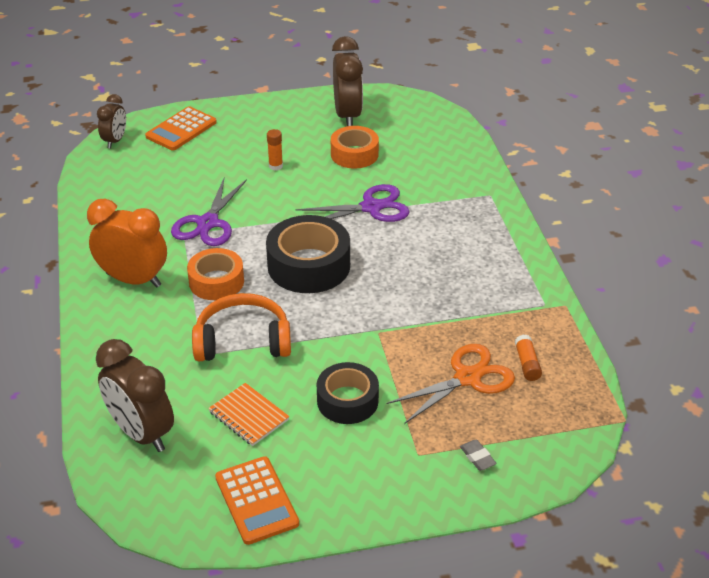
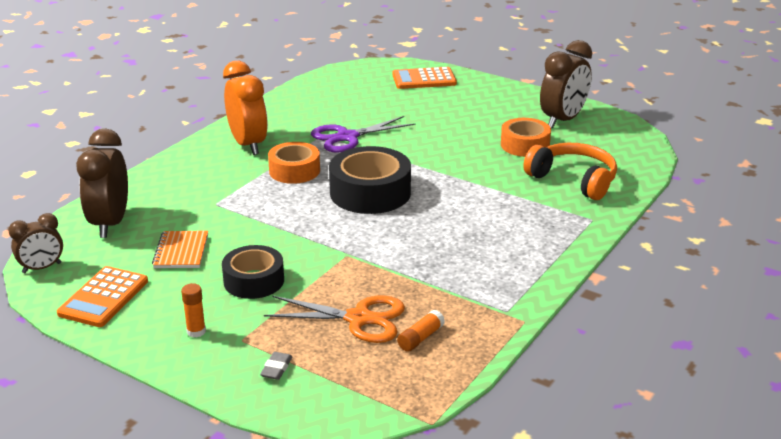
camera: 45 degrees right, 10 degrees down
(115, 141) = (370, 68): brown clock -> brown clock (42, 268)
(243, 341) = (251, 210): orange headphones -> orange headphones (573, 180)
(275, 166) = (452, 126): orange glue stick -> orange glue stick (196, 331)
(371, 207) = (478, 182): purple scissors -> none

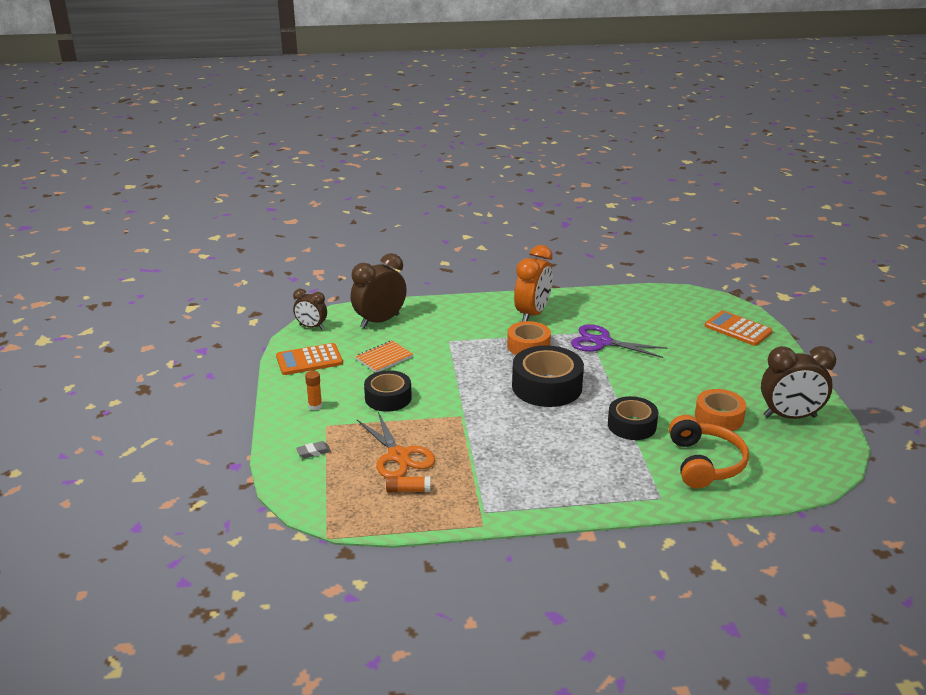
camera: 50 degrees right, 0 degrees up
(483, 184) = (631, 425): none -> black tape

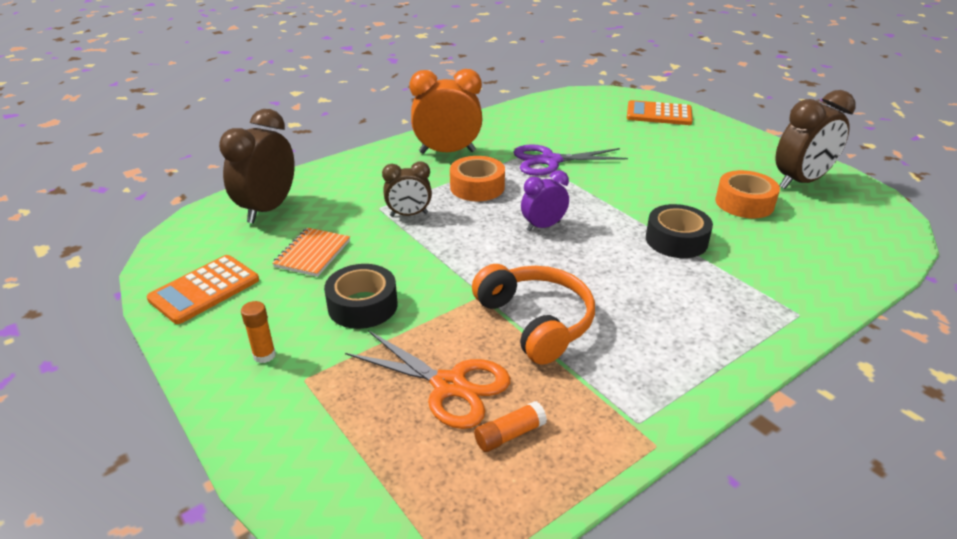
camera: 30 degrees left, 5 degrees up
(311, 327) = (174, 243): brown clock -> brown clock (409, 214)
(313, 452) = (317, 431): grey eraser -> none
(532, 314) = (447, 152): orange clock -> orange clock turned 90 degrees counterclockwise
(547, 386) = (543, 226): black tape -> purple clock
(704, 463) = (790, 257): orange headphones -> orange headphones (535, 322)

